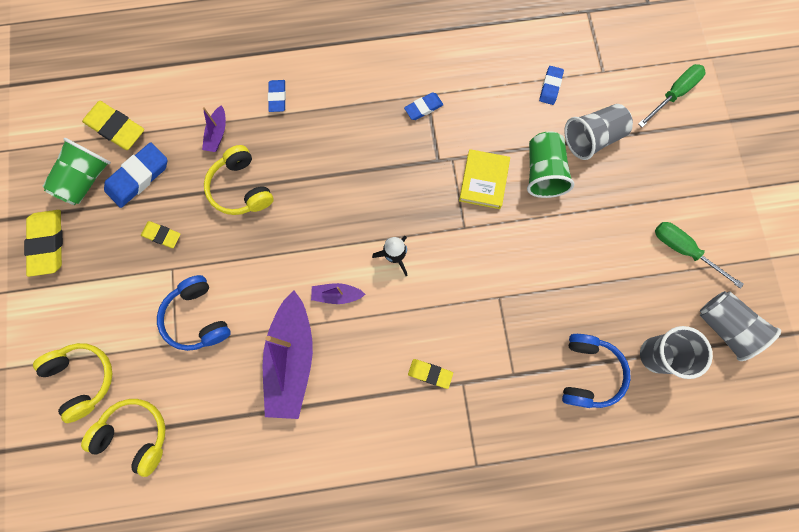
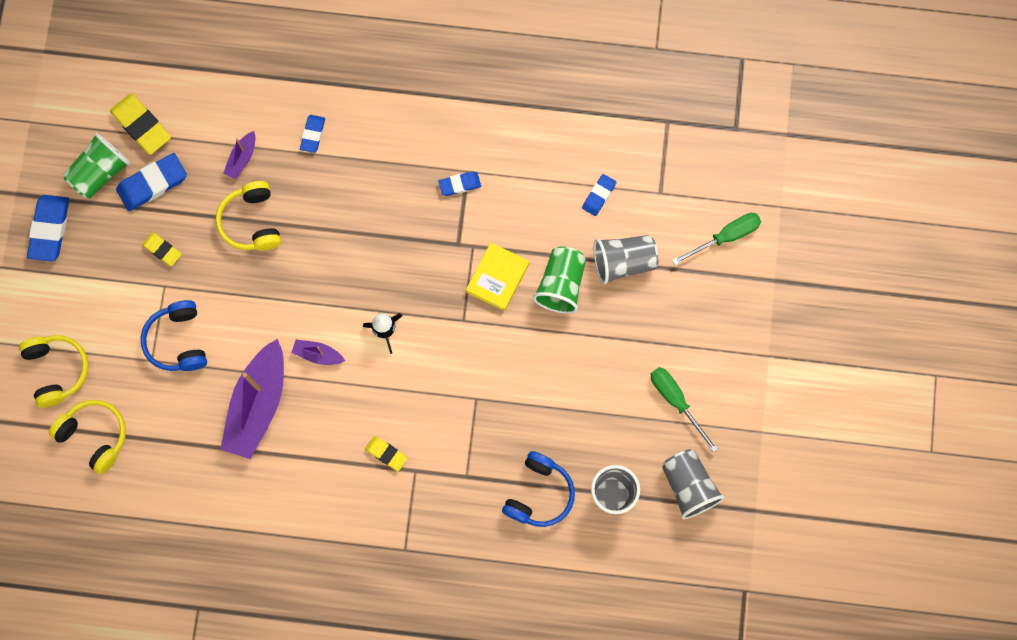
camera: 15 degrees right, 0 degrees up
(48, 243) = (50, 229): yellow eraser -> blue eraser

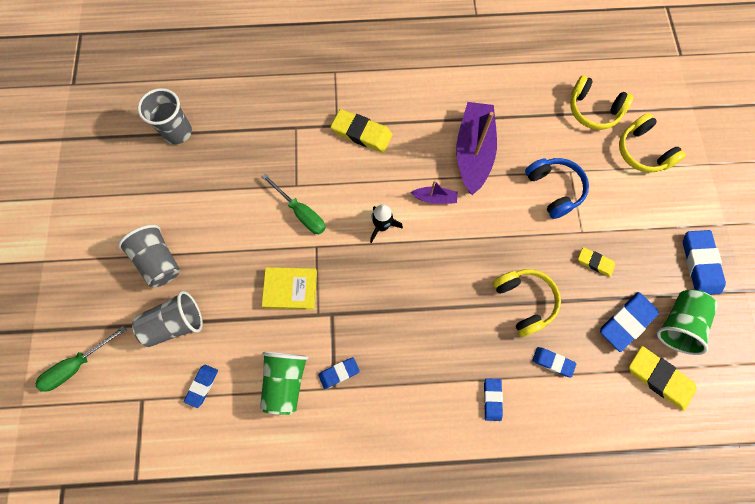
camera: 170 degrees right, 5 degrees down
(242, 158) = (552, 362): purple boat -> blue eraser
(386, 453) = (361, 133): yellow eraser -> yellow eraser, size x1.71
(497, 278) = (290, 289): yellow book -> yellow book turned 75 degrees clockwise
(539, 493) = (236, 124): blue headphones -> none
(561, 285) = (232, 292): green cup -> green cup (285, 381)
(676, 401) = (125, 210): green screwdriver -> green screwdriver (301, 213)
(688, 486) = (115, 148): grey cup -> grey cup (159, 261)

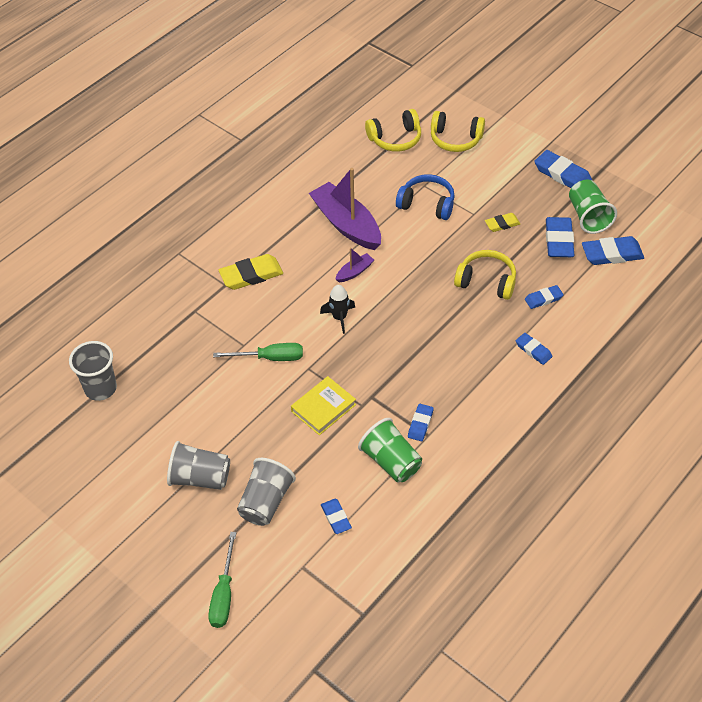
camera: 45 degrees left, 20 degrees down
(659, 378) = (612, 254): yellow eraser -> blue eraser

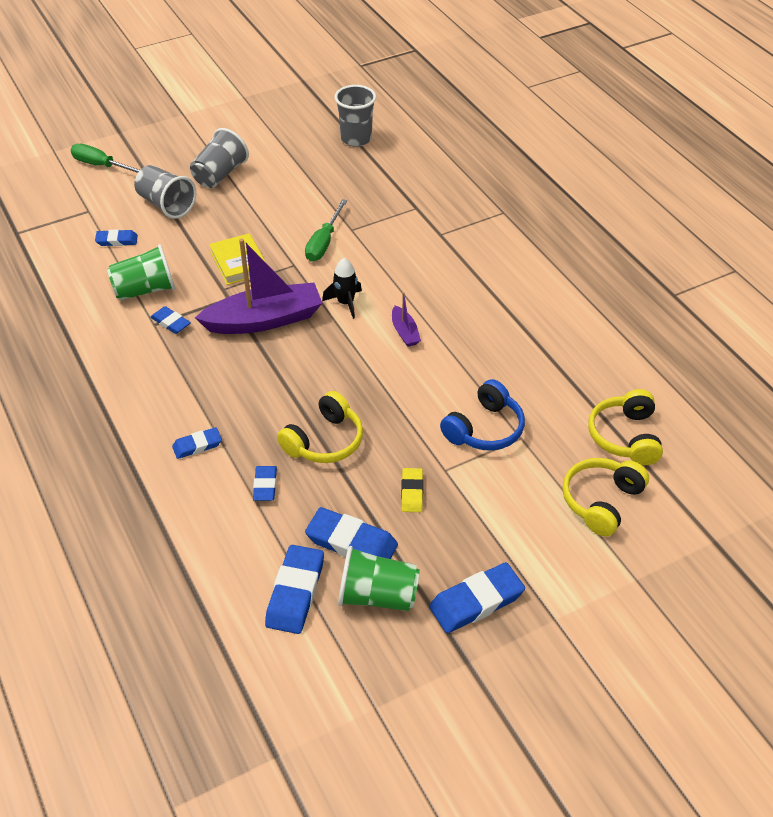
camera: 110 degrees right, 5 degrees down
(251, 275) = (444, 254): yellow eraser -> none
(346, 224) = (484, 346): purple boat -> purple boat (264, 320)

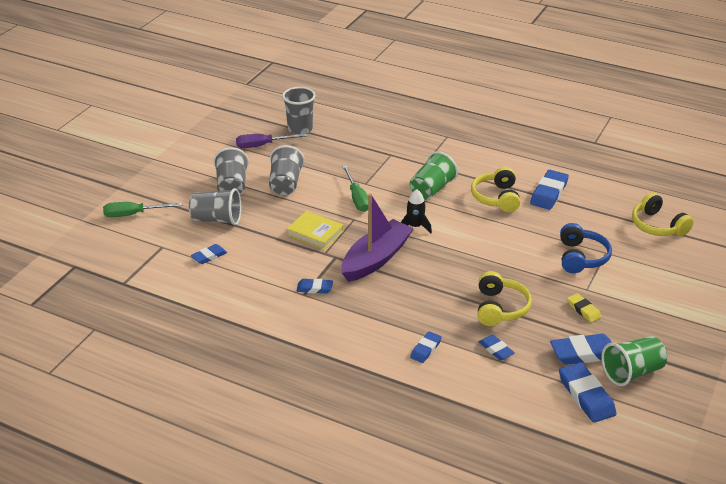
camera: 35 degrees left, 10 degrees down
(145, 290) = (271, 277): green cup -> green cup (432, 189)
(272, 194) = (285, 184): none -> grey cup
(298, 142) = (262, 145): none -> purple screwdriver
(404, 332) = (471, 227): purple boat -> none
(476, 601) = (685, 346): blue eraser -> blue eraser (549, 193)
(601, 501) = (685, 264): yellow headphones -> yellow headphones (496, 198)

